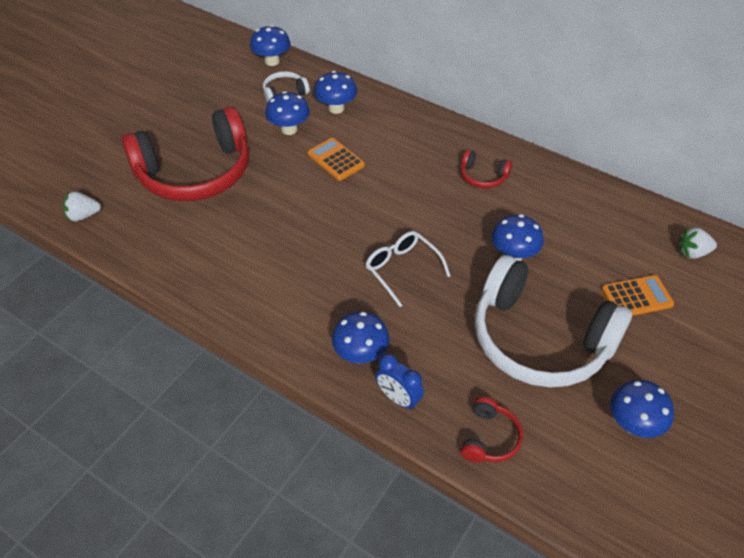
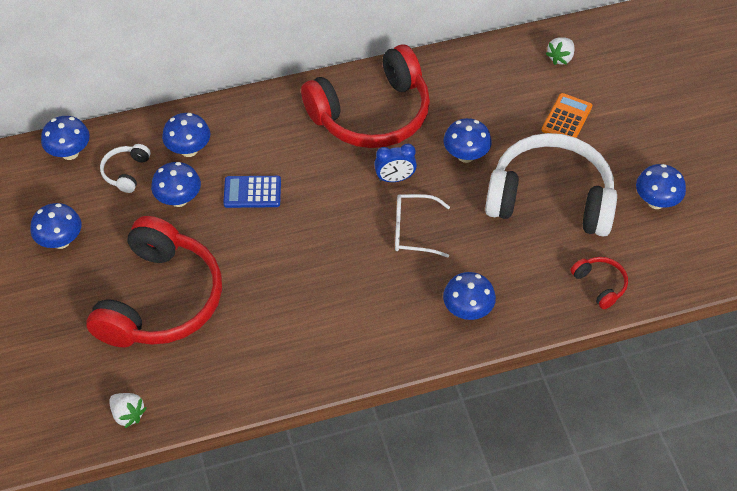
camera: 50 degrees left, 5 degrees up
(83, 216) = (128, 414): white strawberry -> white strawberry turned 75 degrees counterclockwise
(198, 100) = (61, 241): none -> blue mushroom
(336, 160) = (252, 192): orange calculator -> blue calculator
(398, 398) = (525, 314): blue clock -> blue clock (395, 178)
(483, 176) = (372, 114): red headphones -> red headphones, size x2.43
(539, 339) = (550, 198): white headphones -> white headphones turned 150 degrees counterclockwise

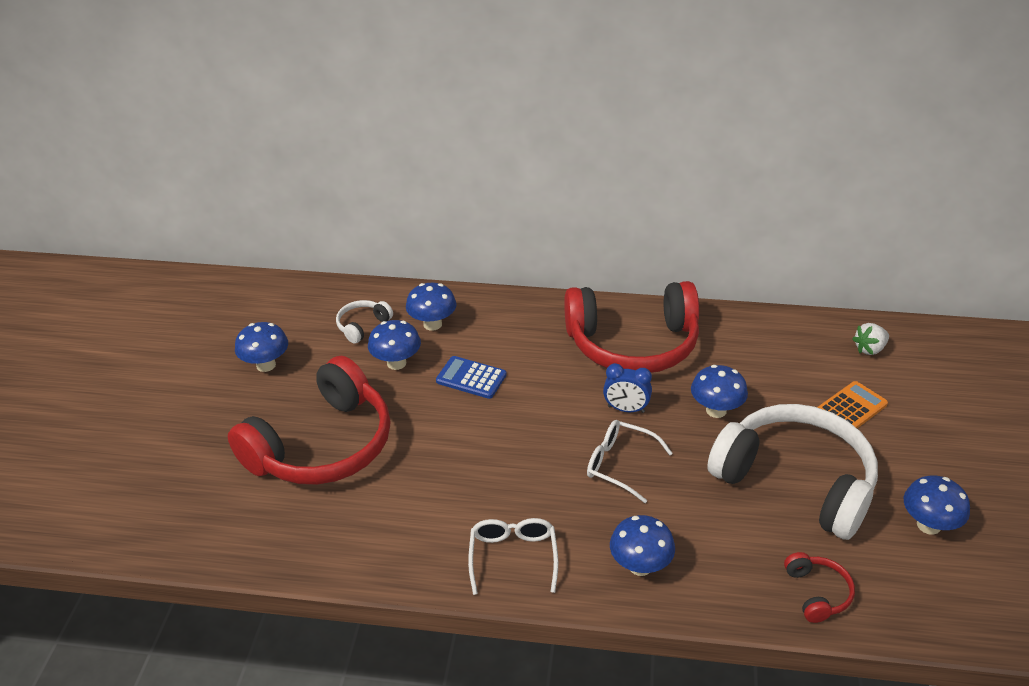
camera: 25 degrees right, 15 degrees down
(70, 153) = (323, 296): blue mushroom -> none
(128, 414) = (221, 542): white strawberry -> none
(370, 339) = (513, 557): none -> white glasses

